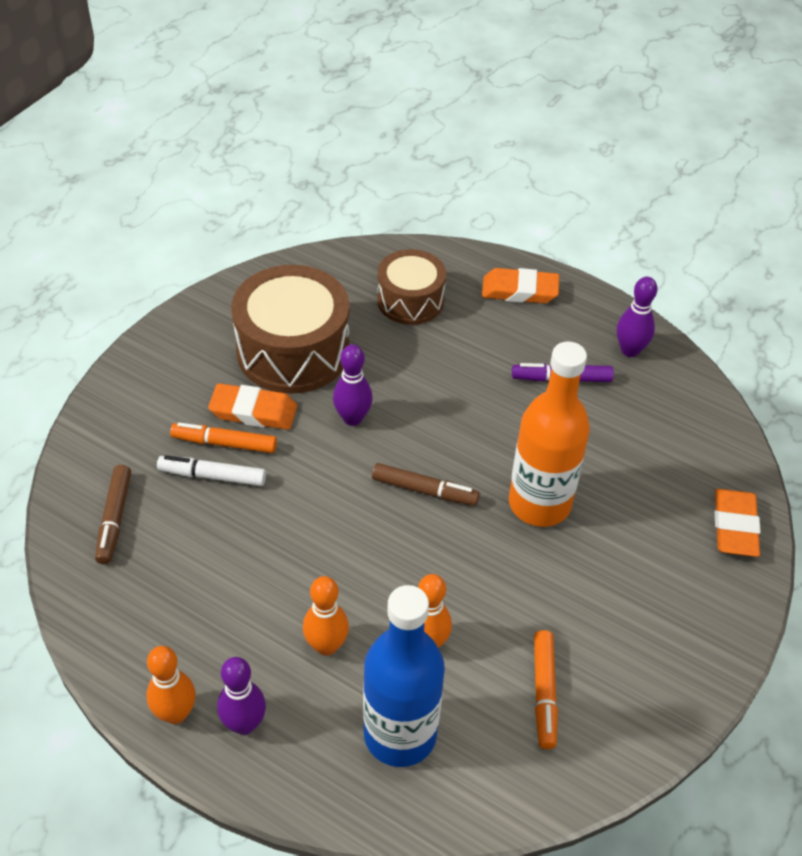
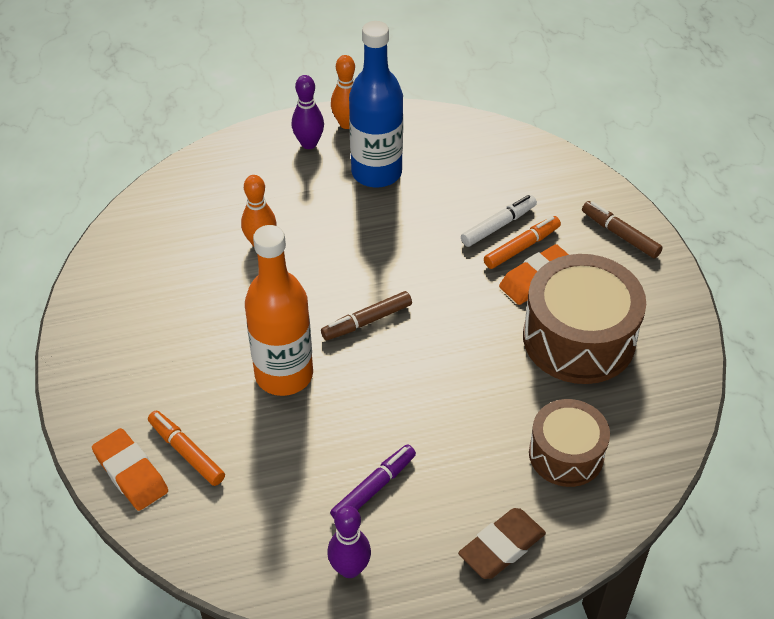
camera: 135 degrees right, 0 degrees up
(114, 518) = (511, 166): brown marker -> brown marker (620, 235)
(326, 645) = (313, 201): orange bowling pin -> none
(352, 418) = (473, 327): purple bowling pin -> none
(400, 735) = (225, 195): blue bottle -> blue bottle (376, 172)
(519, 291) = (502, 547): orange eraser -> brown eraser
(544, 692) = (167, 271): orange marker -> orange marker (187, 452)

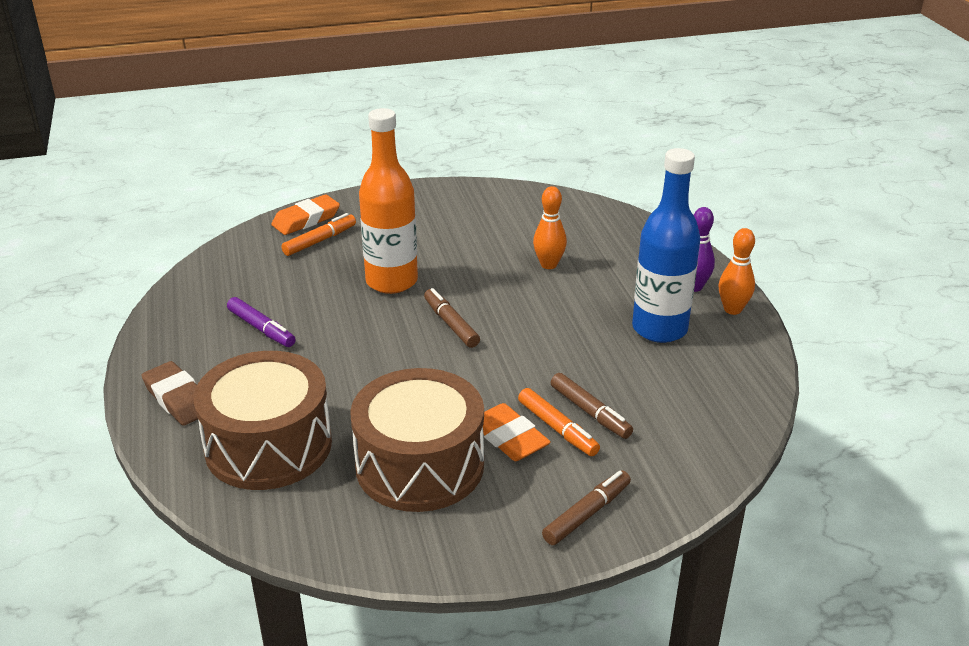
camera: 90 degrees right, 15 degrees down
(350, 568) = (187, 317): purple bowling pin -> none
(498, 226) = (590, 412): white marker -> brown marker
(566, 454) = (268, 445): brown drum -> brown drum, size x1.61

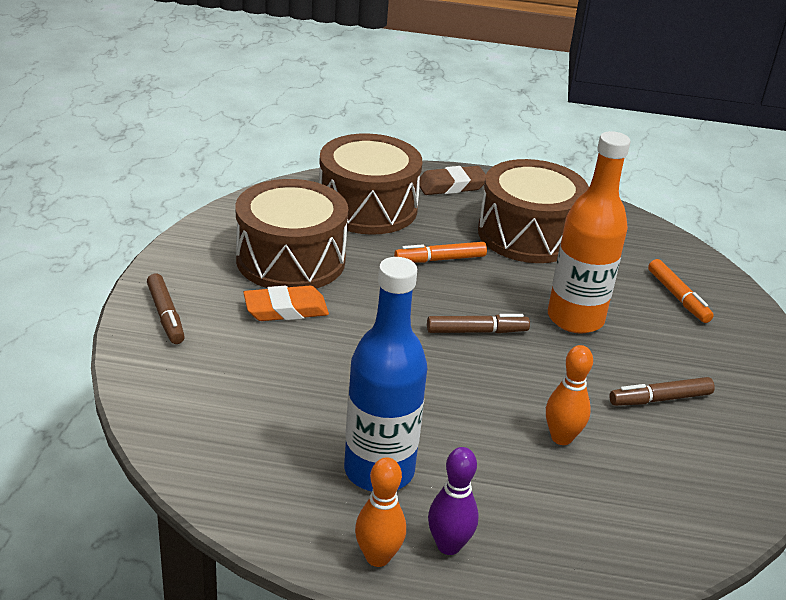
camera: 110 degrees right, 0 degrees up
(261, 328) = (528, 235): purple marker -> brown drum
(306, 220) = (728, 299): orange eraser -> none
(557, 428) = (276, 338): orange marker -> orange marker (440, 259)
(590, 412) = (282, 364): brown marker -> brown marker (660, 399)

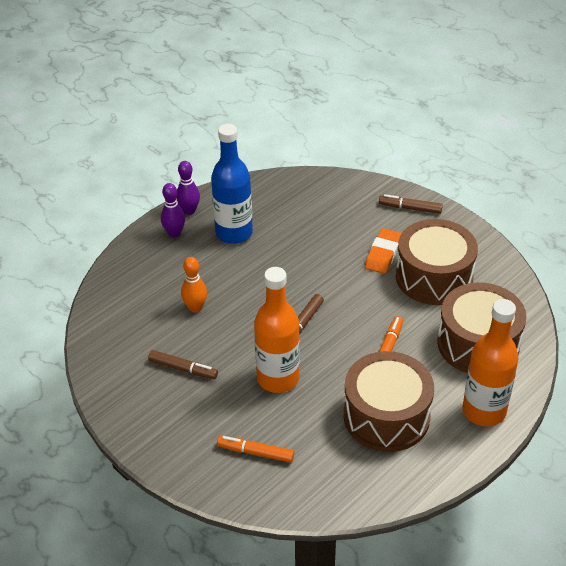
camera: 130 degrees right, 10 degrees up
(378, 557) = (189, 211): orange bowling pin -> purple bowling pin
(451, 186) = (484, 411): brown eraser -> orange bottle
(660, 399) = (183, 369): brown marker -> brown marker turned 90 degrees clockwise

